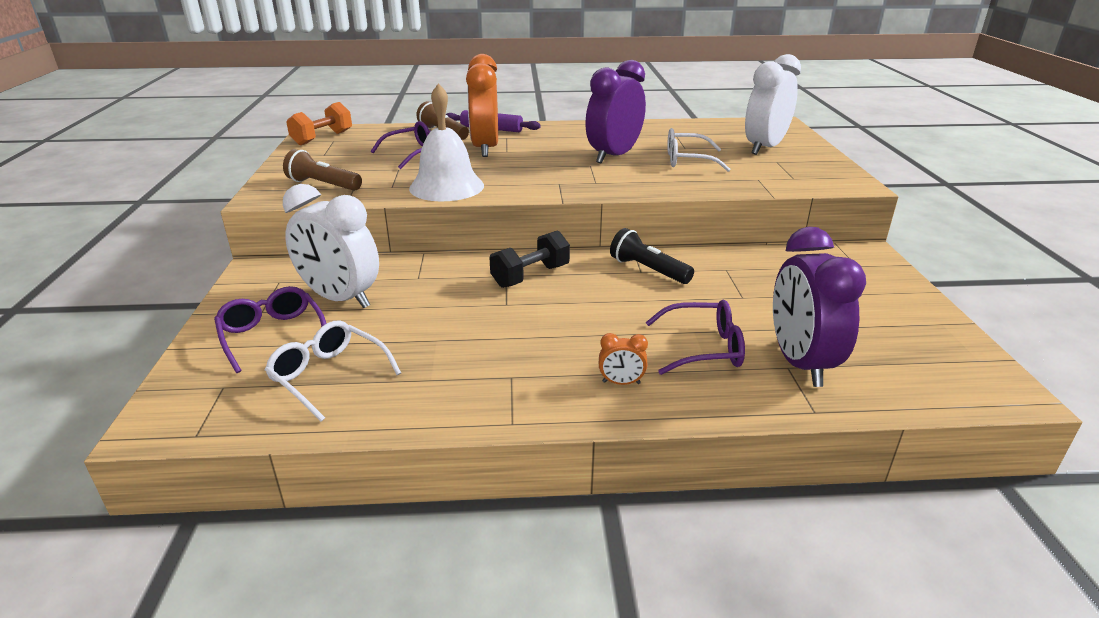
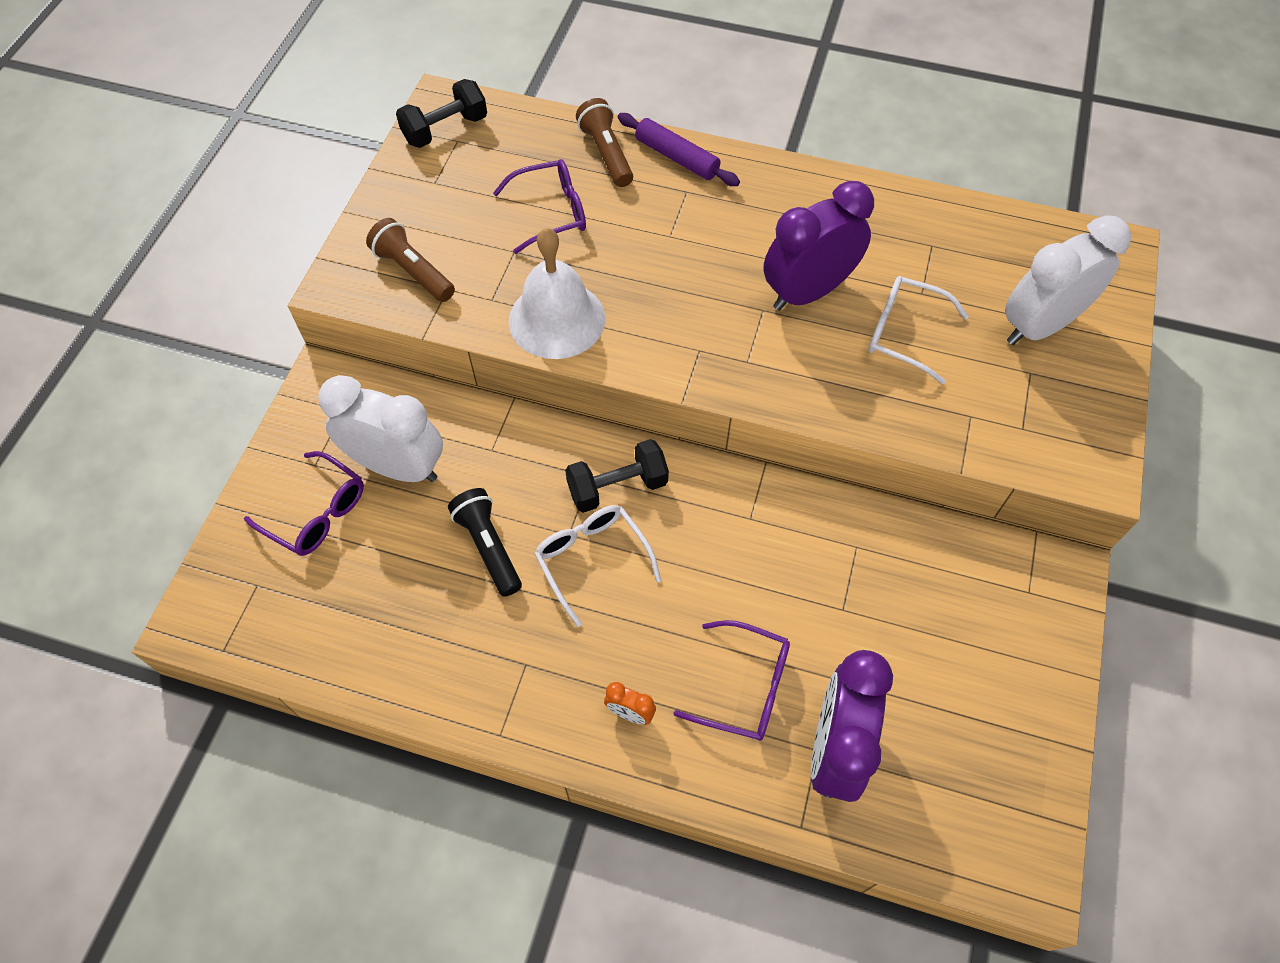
camera: 20 degrees right, 30 degrees up
(272, 335) = (317, 513): purple glasses -> purple glasses turned 135 degrees clockwise
(322, 138) = (445, 129): orange dumbbell -> black dumbbell
(328, 376) = (354, 602): white glasses -> white glasses (592, 560)
(340, 299) = (398, 467): white clock -> white clock turned 150 degrees clockwise
(485, 149) = (644, 220): orange clock -> none
(648, 270) = (760, 518): black flashlight -> black flashlight (489, 547)

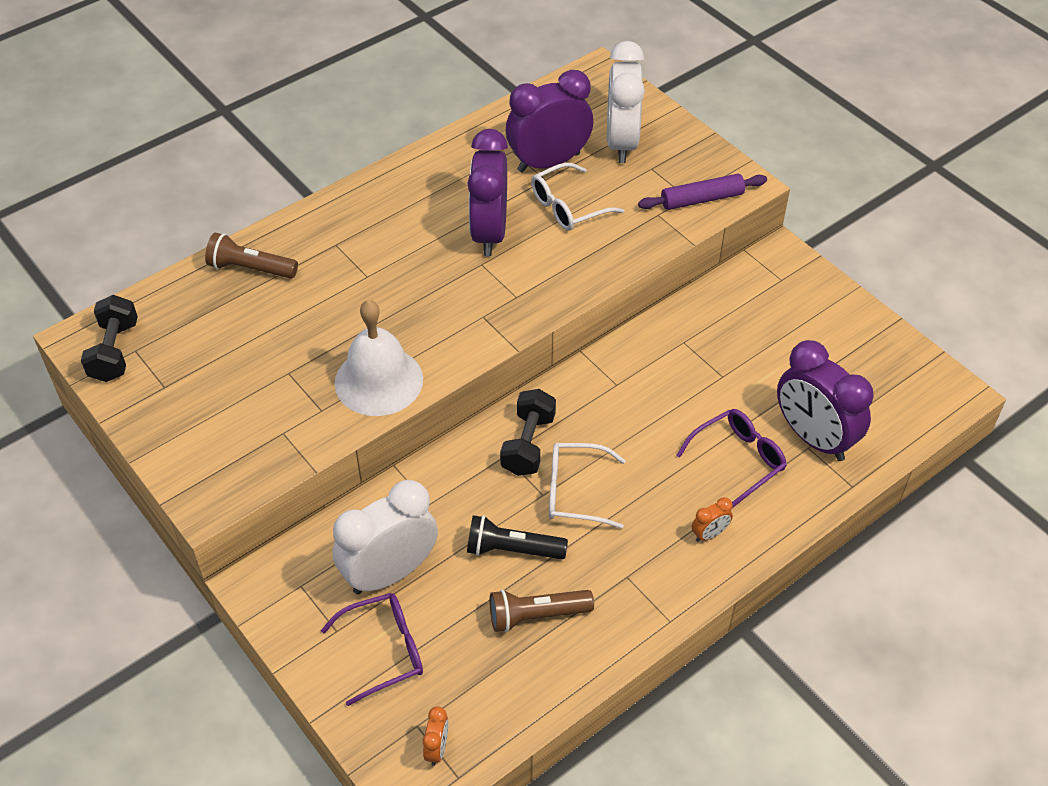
camera: 55 degrees left, 10 degrees down
(242, 615) = (437, 748): none -> orange clock
(413, 271) = (244, 445): brown flashlight -> brown flashlight (537, 615)
(551, 212) = (274, 331): purple glasses -> none
(677, 157) = (298, 232): purple rolling pin -> purple rolling pin (702, 199)
(947, 282) = (548, 162): none -> purple clock

